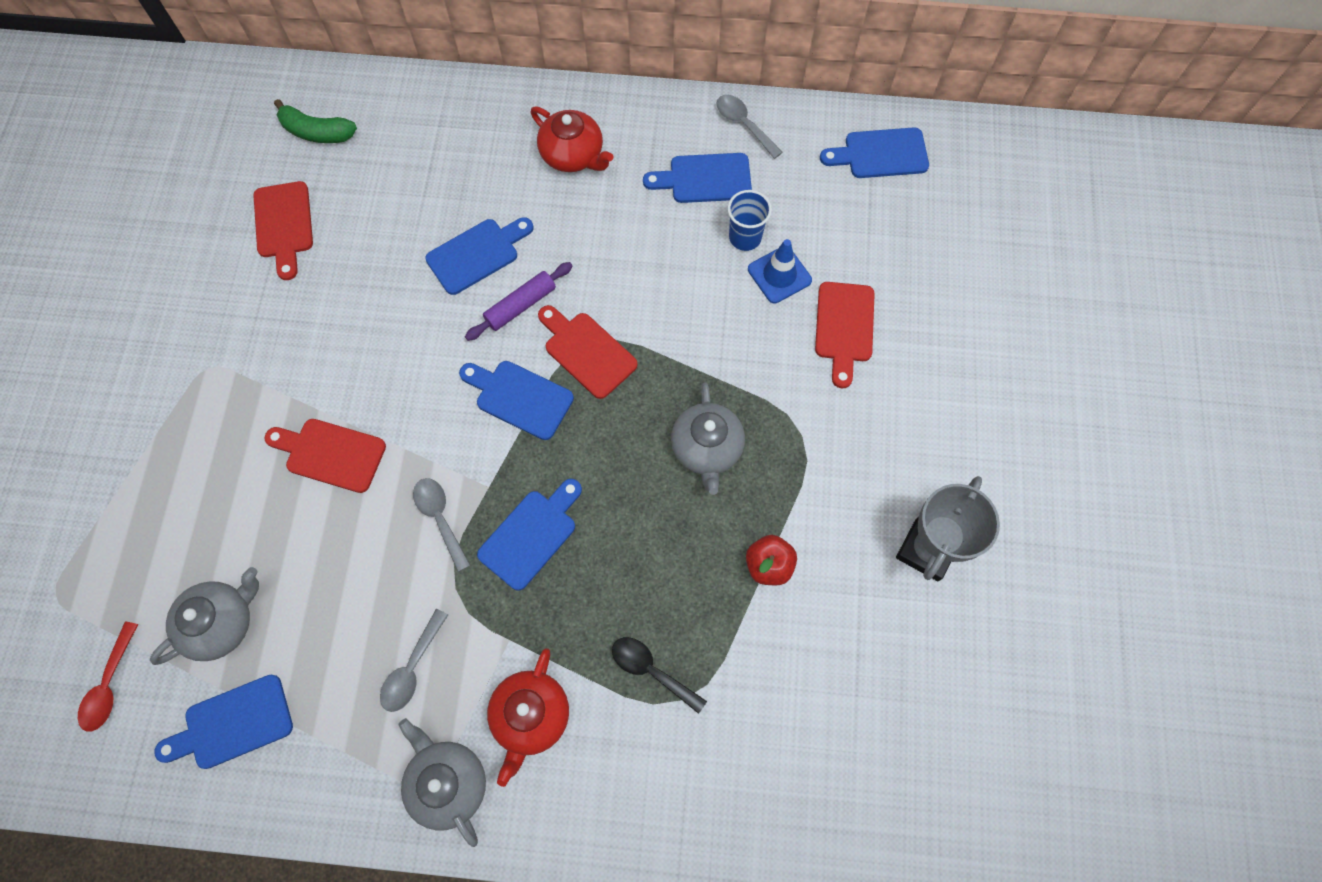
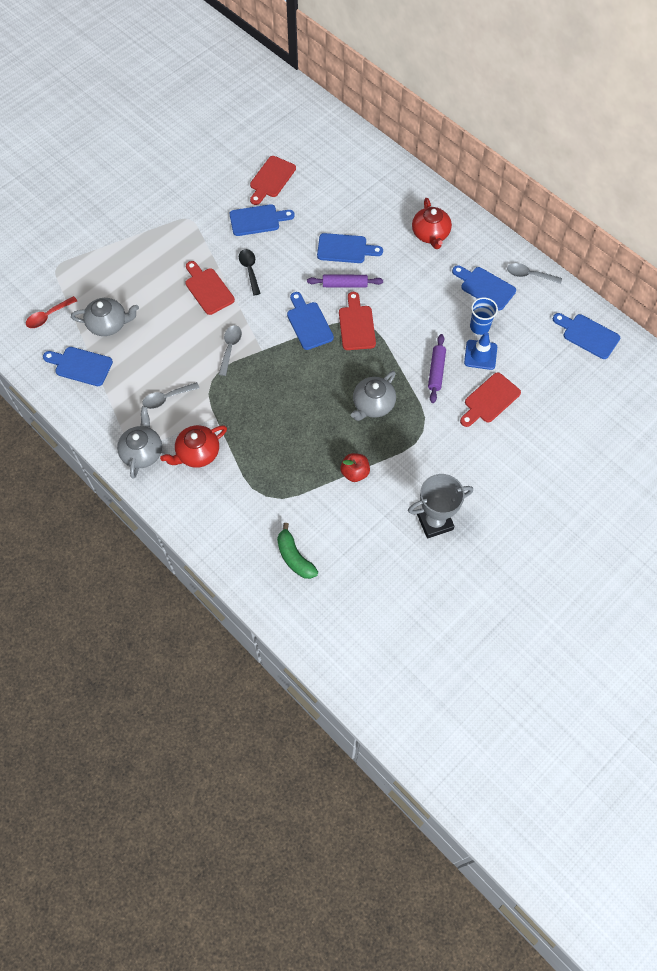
camera: 40 degrees right, 5 degrees down
(317, 132) = (321, 147): green banana -> green banana (294, 557)
(531, 535) = (262, 383): blue cutting board -> blue cutting board (257, 220)
(651, 670) = (263, 474): black spoon -> black spoon (249, 270)
(743, 124) = (529, 275): grey spoon -> grey spoon turned 75 degrees counterclockwise
(745, 339) = (436, 371): none -> purple rolling pin

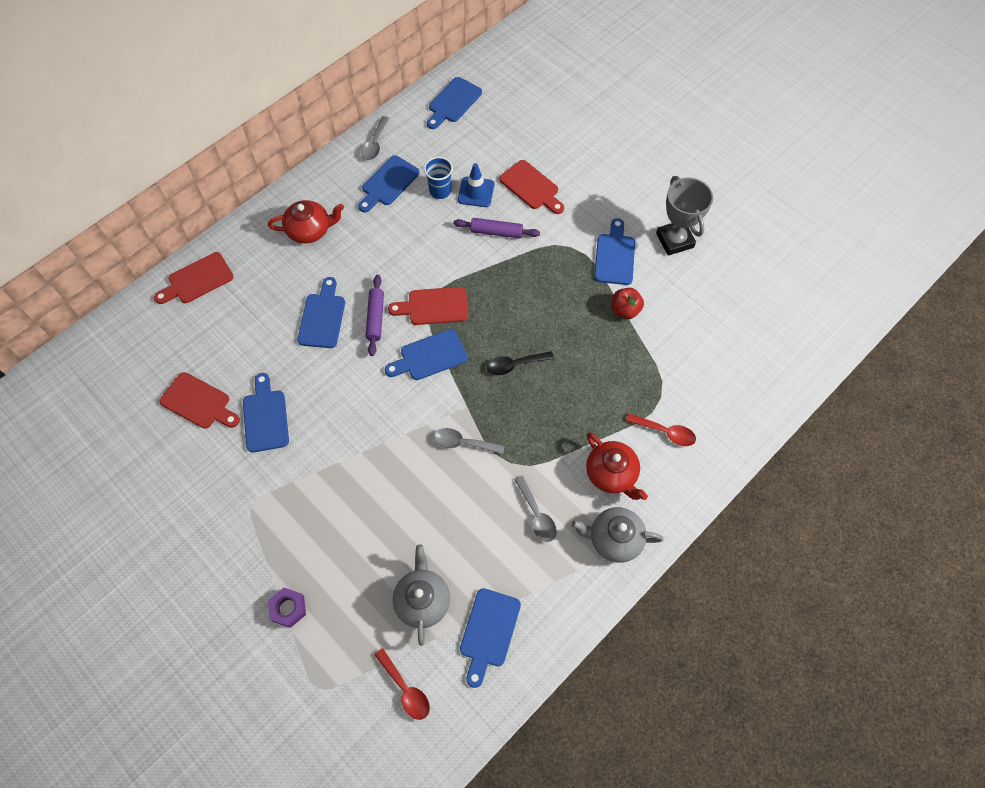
camera: 90 degrees left, 0 degrees up
(111, 246) = (288, 608): none -> purple nut
(208, 289) = (372, 473): red cutting board -> red cutting board (197, 280)
(232, 497) = (665, 432): none -> red spoon
(249, 270) = (345, 424): black spoon -> black spoon (515, 365)
(294, 557) = (730, 367): green banana -> none
(373, 404) = (540, 292): grey teapot -> none
(414, 468) = (615, 256): none -> blue cutting board

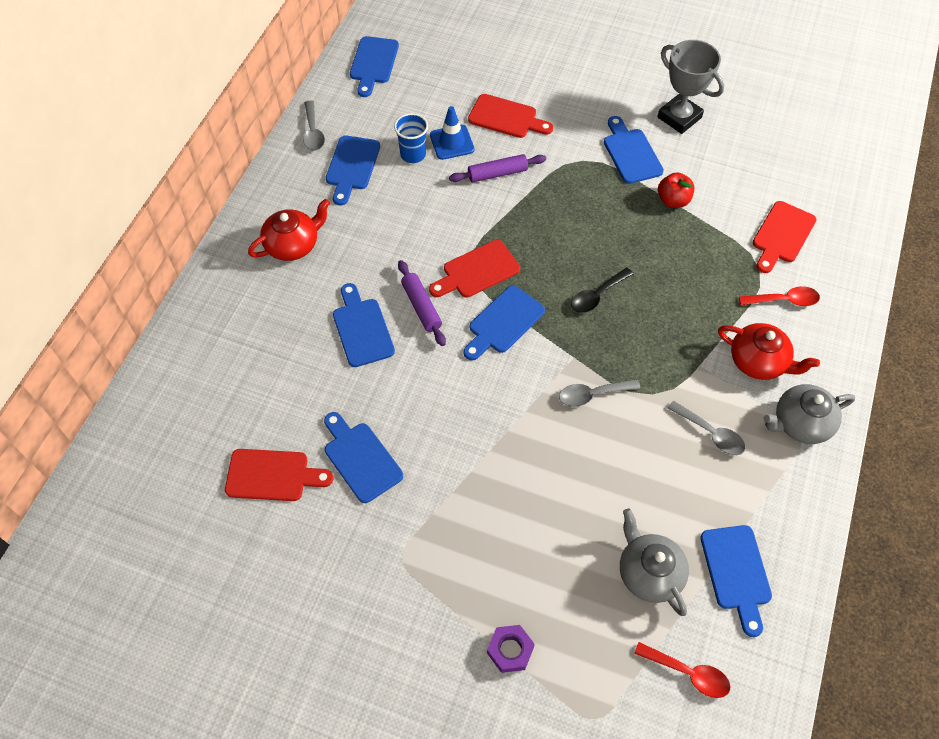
camera: 25 degrees left, 5 degrees down
(197, 280) = (192, 345): red cutting board -> red cutting board (782, 235)

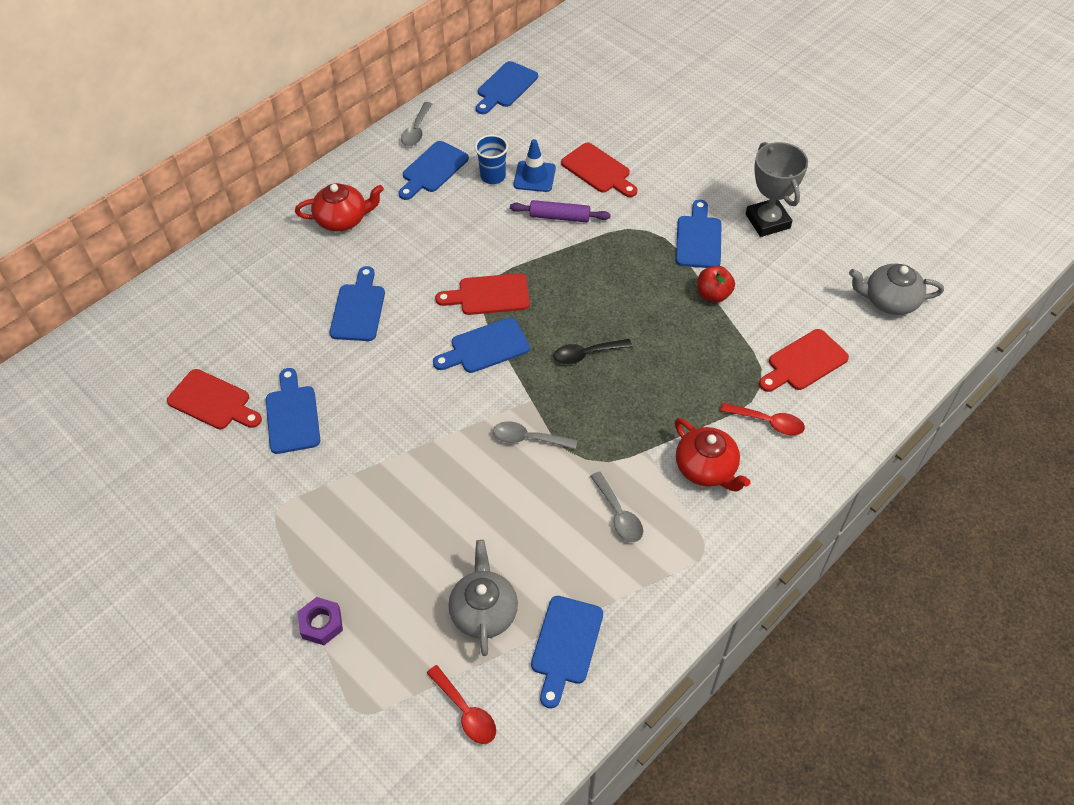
camera: 25 degrees right, 5 degrees down
(421, 307) = (421, 308): purple rolling pin -> none
(800, 423) = (713, 539): grey teapot -> grey teapot (889, 301)

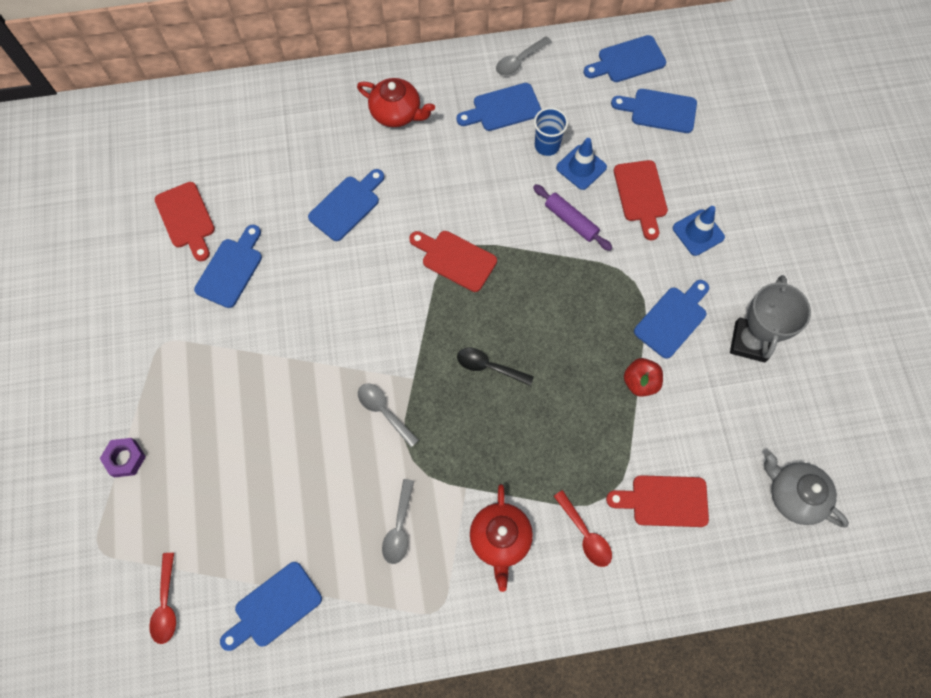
camera: 35 degrees right, 15 degrees up
(484, 611) = (239, 534): grey teapot -> none
(485, 347) = (415, 306): blue cutting board -> blue cutting board (659, 110)
(664, 172) = (698, 232): none -> blue traffic cone

